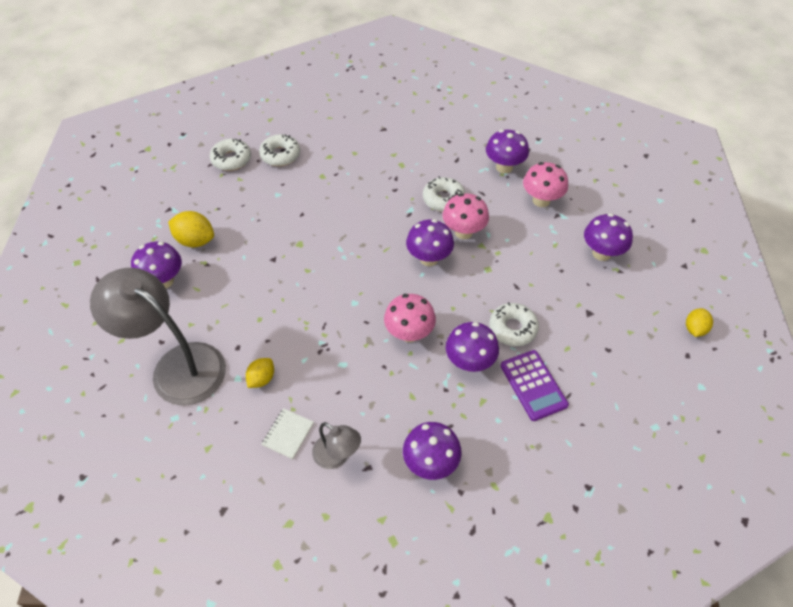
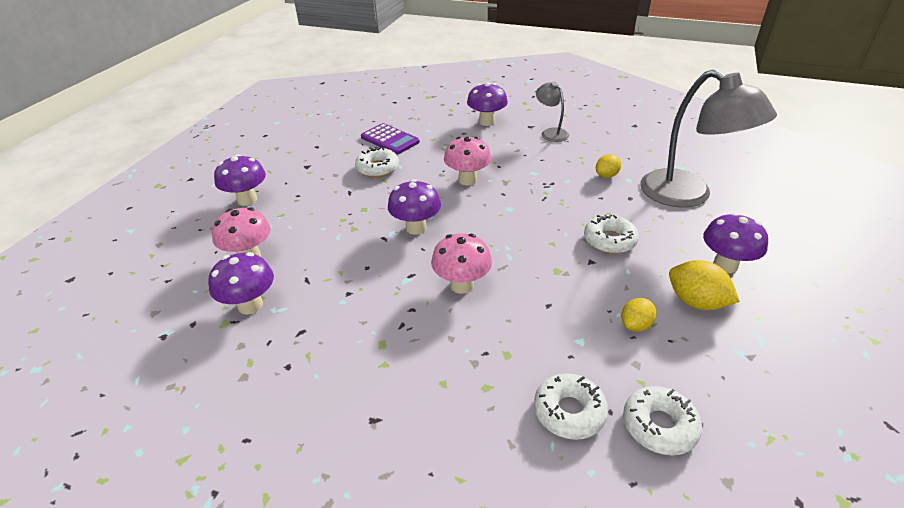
camera: 160 degrees left, 15 degrees down
(288, 434) = (586, 146): white notebook -> none
(443, 199) = (358, 283): white donut -> white donut (609, 240)
(463, 232) = (362, 243): pink mushroom -> pink mushroom (462, 285)
(469, 362) = (428, 157): purple mushroom -> none
(533, 385) = (390, 140): purple calculator -> purple calculator turned 135 degrees clockwise
(694, 329) = (240, 145): yellow lemon -> yellow lemon (635, 325)

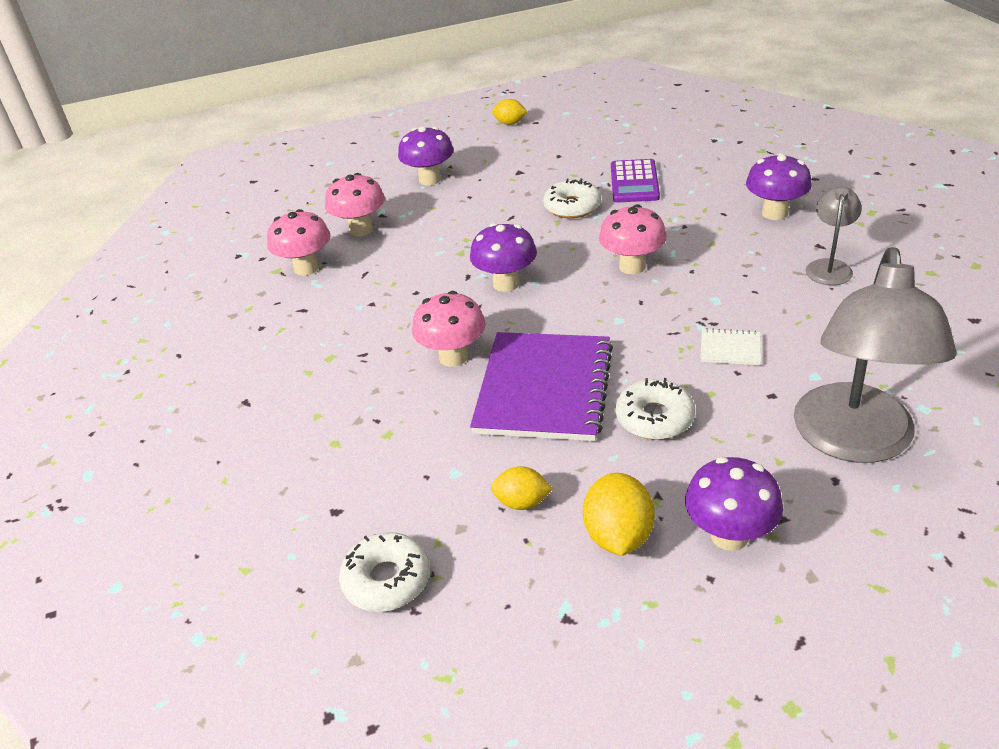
camera: 55 degrees right, 0 degrees up
(250, 305) = (306, 268): purple mushroom -> pink mushroom
(539, 264) = (544, 389): none -> purple notebook
(569, 412) = (351, 509): white donut -> none
(579, 189) = (730, 349): none -> white notebook
(606, 176) = (795, 354): yellow lemon -> yellow lemon (510, 123)

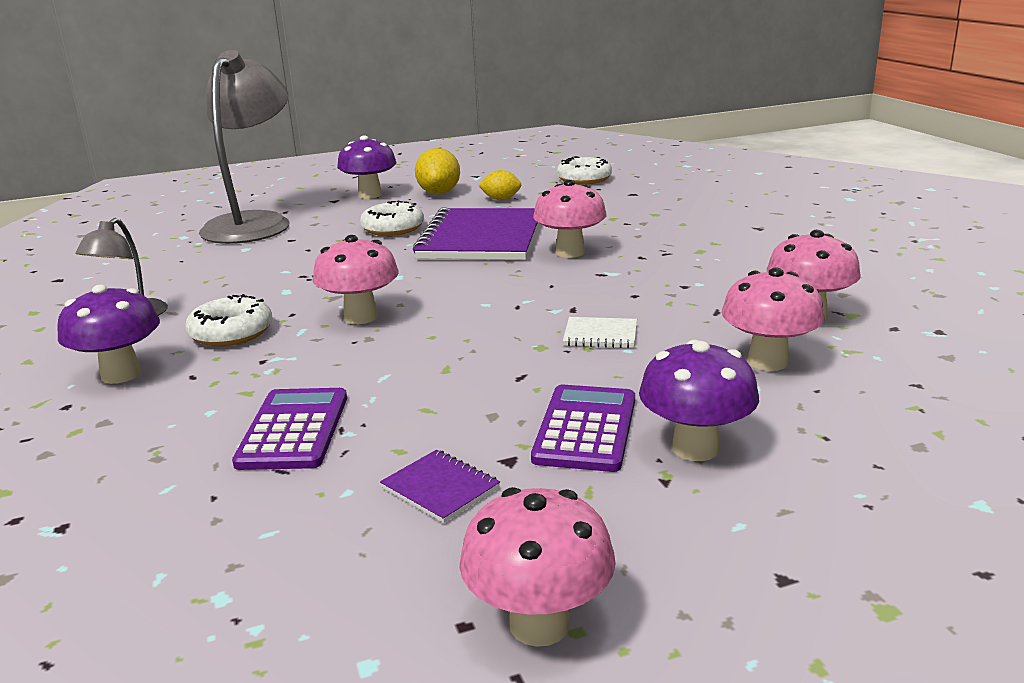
camera: 175 degrees right, 15 degrees down
(479, 187) = (586, 429): none -> purple calculator
(506, 284) = (521, 302): purple mushroom -> none
(510, 123) = (539, 624): yellow lemon -> pink mushroom
(550, 159) = (440, 488): none -> purple notebook
(572, 207) = (417, 390): white donut -> white donut (231, 333)
(730, 349) = (302, 260): white notebook -> white notebook (600, 335)

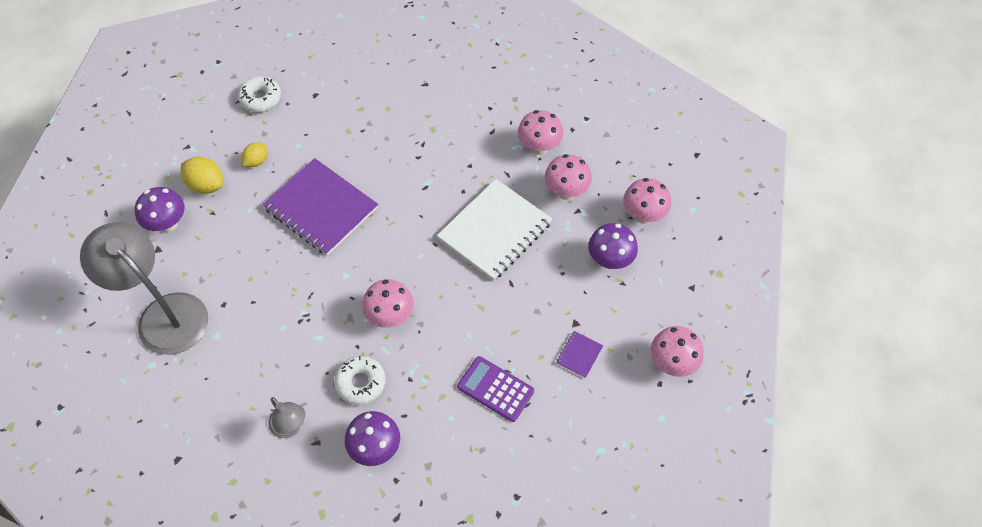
camera: 60 degrees left, 35 degrees up
(393, 228) = (257, 242): white donut -> none
(440, 488) = (579, 355): purple notebook -> purple notebook turned 45 degrees counterclockwise
(570, 252) = (383, 182): pink mushroom -> pink mushroom (643, 215)
(586, 429) = (571, 285): purple calculator -> none
(600, 335) = (495, 231): white notebook -> white notebook, size x2.44

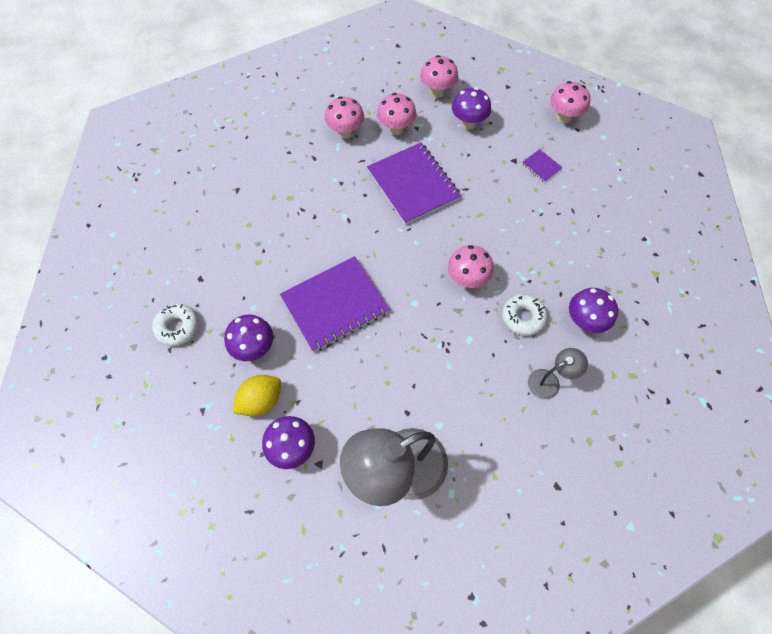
camera: 70 degrees left, 5 degrees up
(256, 161) = (254, 348): yellow lemon -> purple mushroom
(495, 231) = (413, 184): white notebook -> purple notebook
(495, 389) = (554, 226): purple calculator -> none

